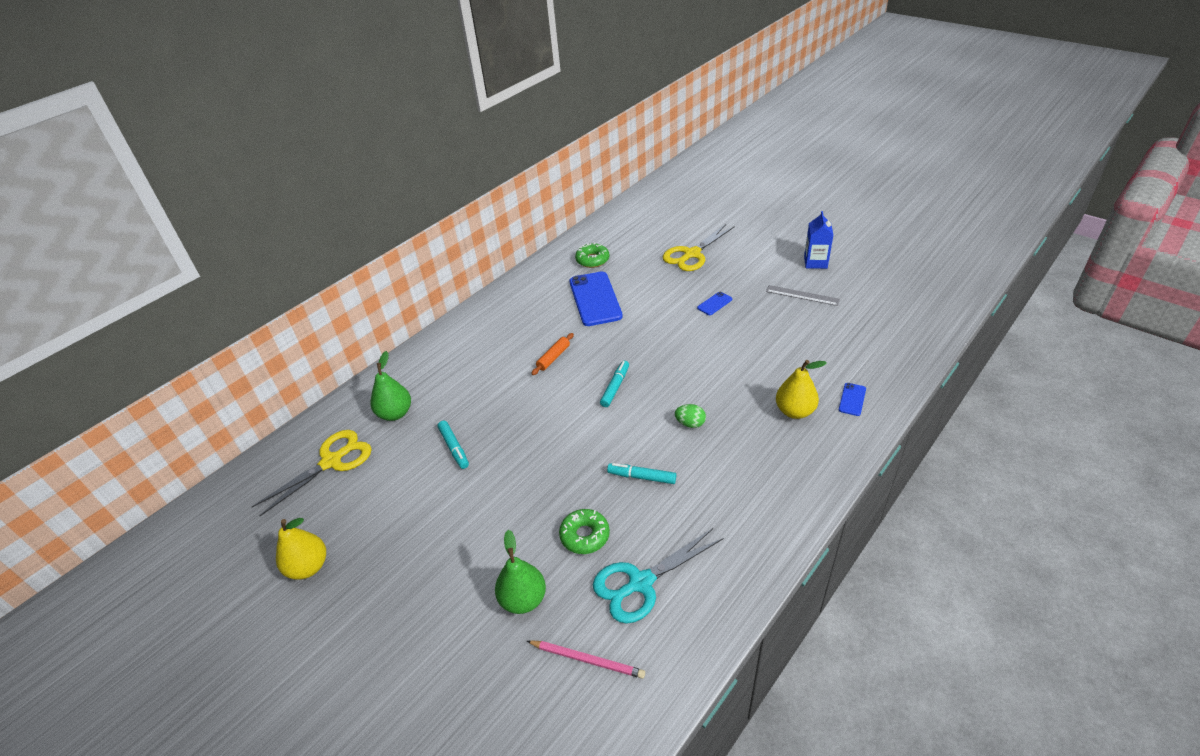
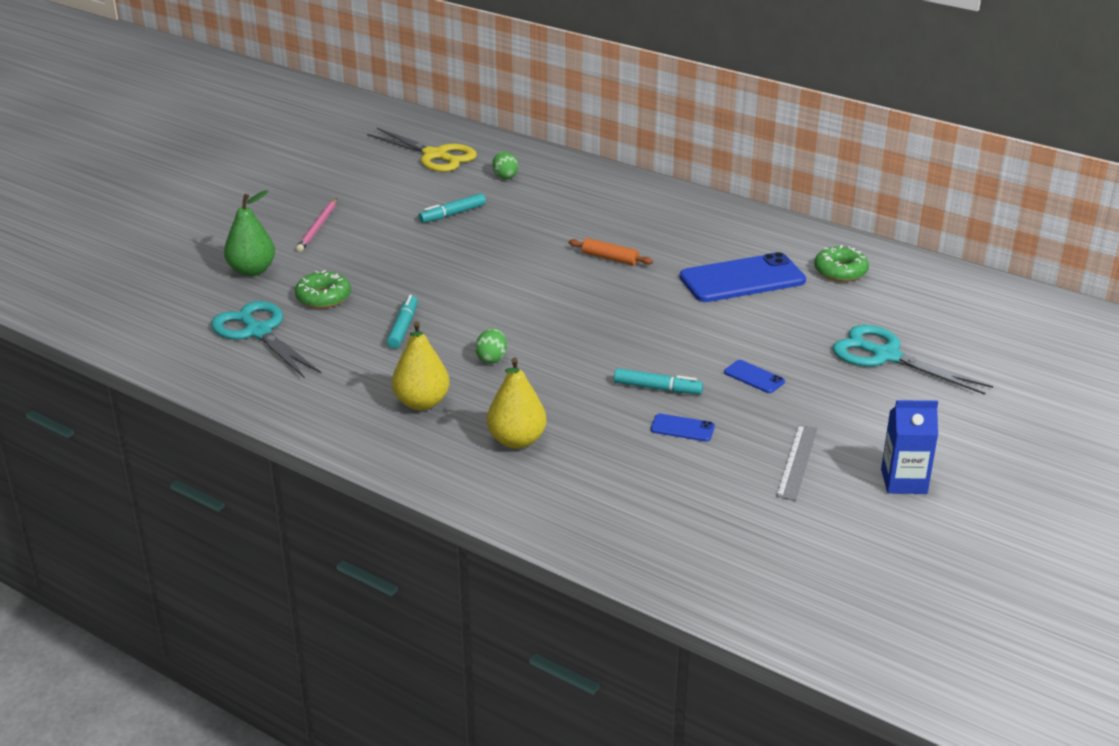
camera: 80 degrees right, 10 degrees down
(308, 567) = (307, 167): yellow pear -> yellow pear (421, 403)
(395, 413) = (505, 176): green pear -> green egg
(587, 660) = (179, 307): pink pencil -> pink pencil (318, 227)
(615, 387) = (557, 303): turquoise marker -> turquoise marker (657, 388)
(692, 254) = (885, 356): yellow scissors -> turquoise scissors
(852, 399) = (543, 493): blue phone -> blue phone (682, 428)

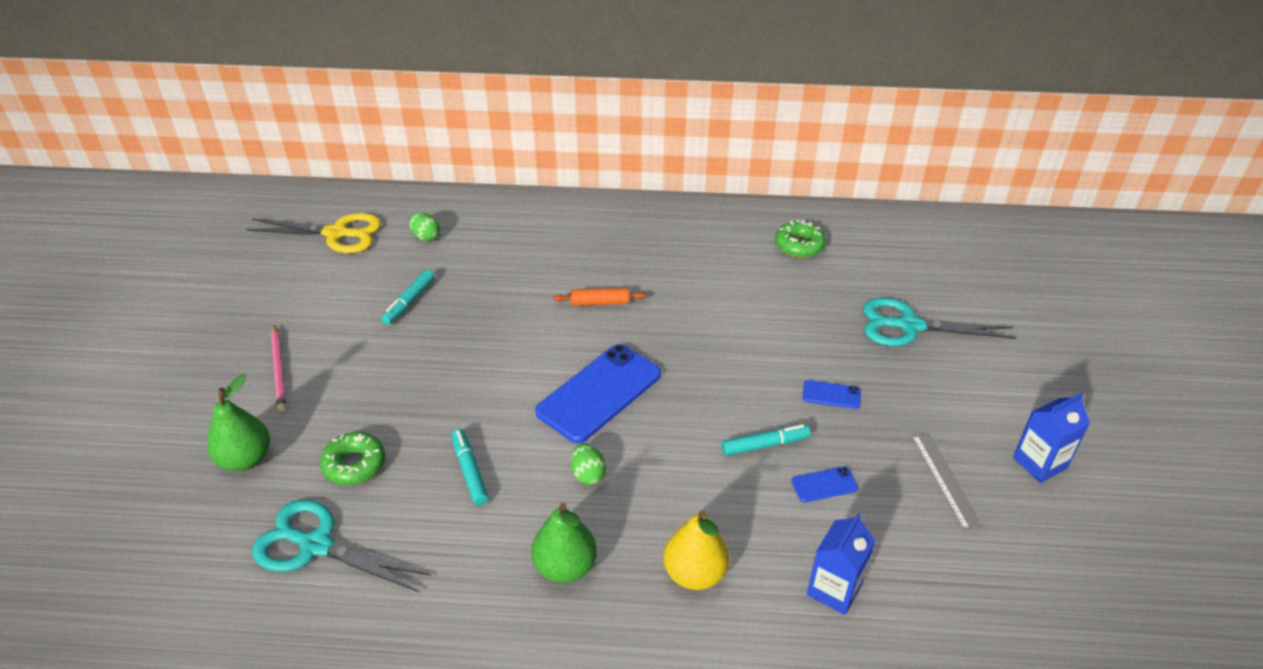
camera: 30 degrees left, 10 degrees up
(421, 403) = (565, 567): yellow pear -> green pear
(620, 488) = (834, 589): none -> blue carton
(742, 279) = (730, 284): blue phone -> blue phone (599, 393)

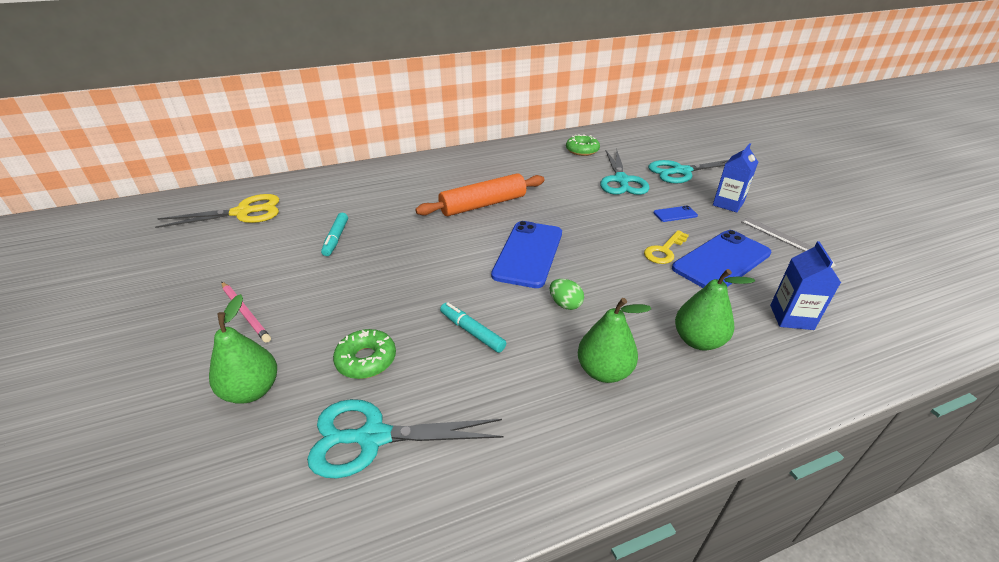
camera: 25 degrees left, 5 degrees down
(426, 237) = (321, 199): green egg -> none
(600, 302) = (483, 205): orange rolling pin -> orange rolling pin, size x1.98
(695, 573) = (698, 341): yellow pear -> green pear
(765, 445) = (664, 251): turquoise marker -> yellow key
(808, 316) = (621, 180): none -> turquoise scissors
(824, 485) = (721, 261): blue phone -> blue phone, size x2.26
(1039, 463) = (818, 215): blue carton -> blue carton (728, 204)

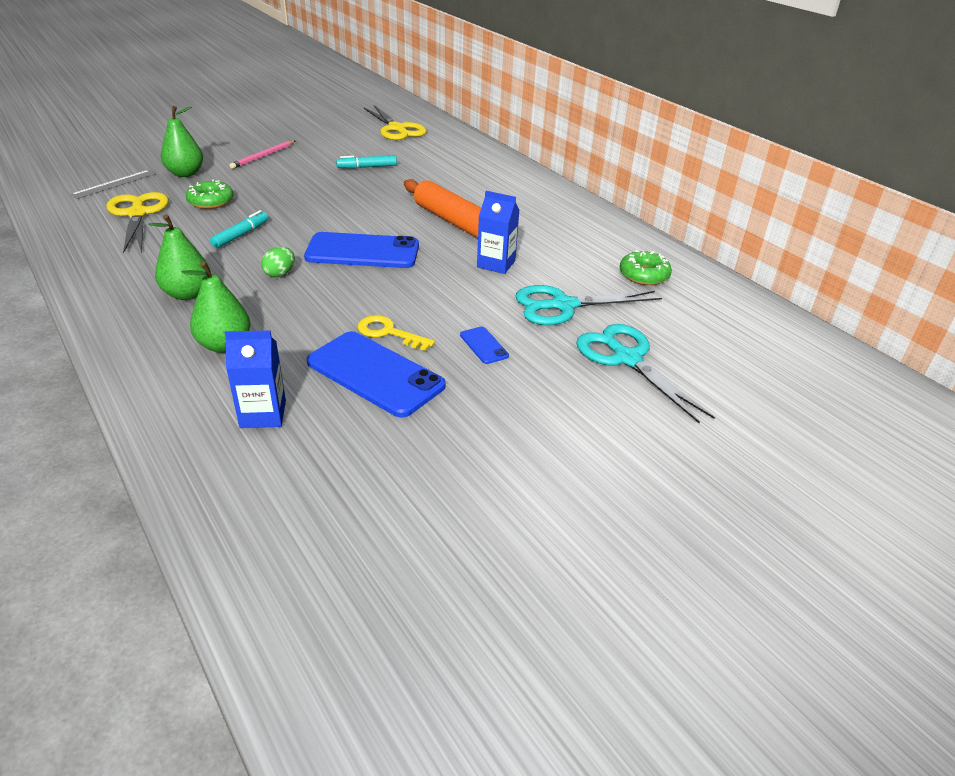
camera: 75 degrees right, 0 degrees up
(373, 437) = (138, 214): turquoise scissors -> yellow scissors
(728, 204) = (536, 395): blue carton -> blue carton (496, 264)
(783, 237) = (451, 437): grey ruler -> grey ruler (114, 184)

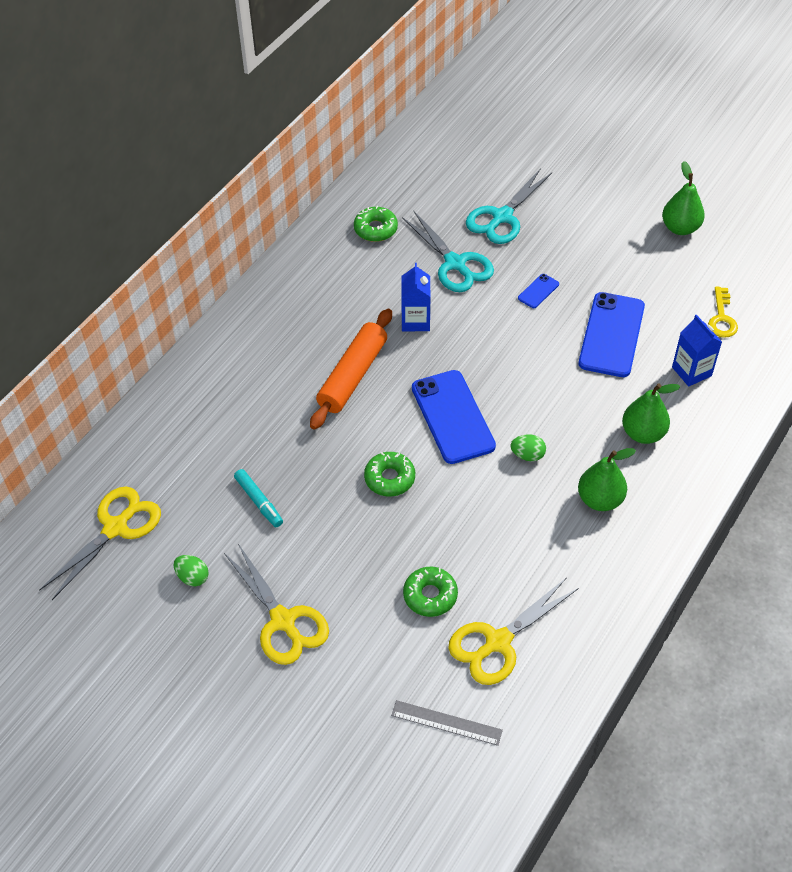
camera: 110 degrees left, 15 degrees up
(185, 173) = (377, 669): green pear -> green pear (680, 228)
(241, 235) = (482, 524): turquoise marker -> none
(263, 156) = (283, 621): pink pencil -> yellow scissors
(331, 212) = (389, 478): none -> green donut
(332, 140) = (192, 577): none -> green egg
(388, 333) = (560, 348): yellow key -> yellow key (722, 318)

